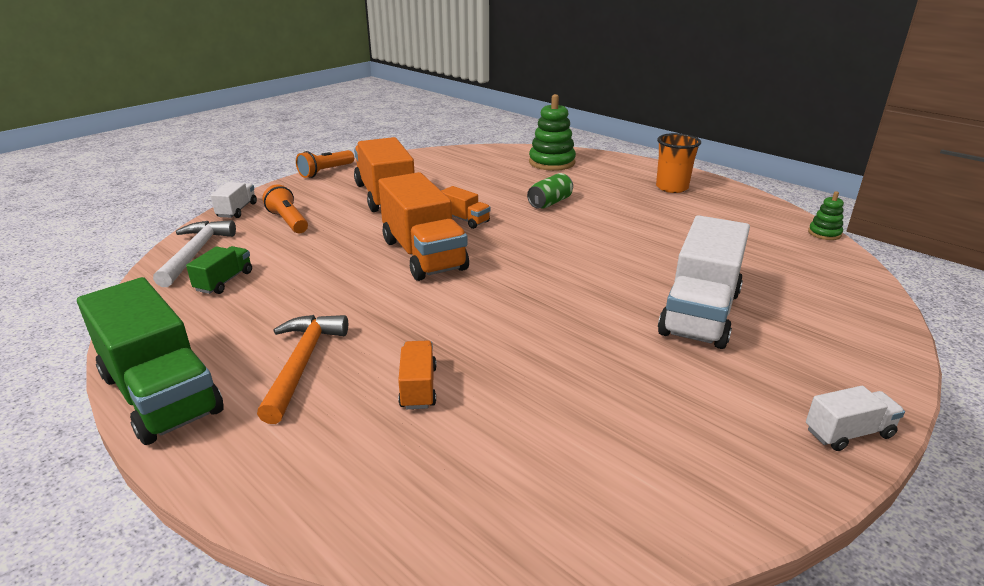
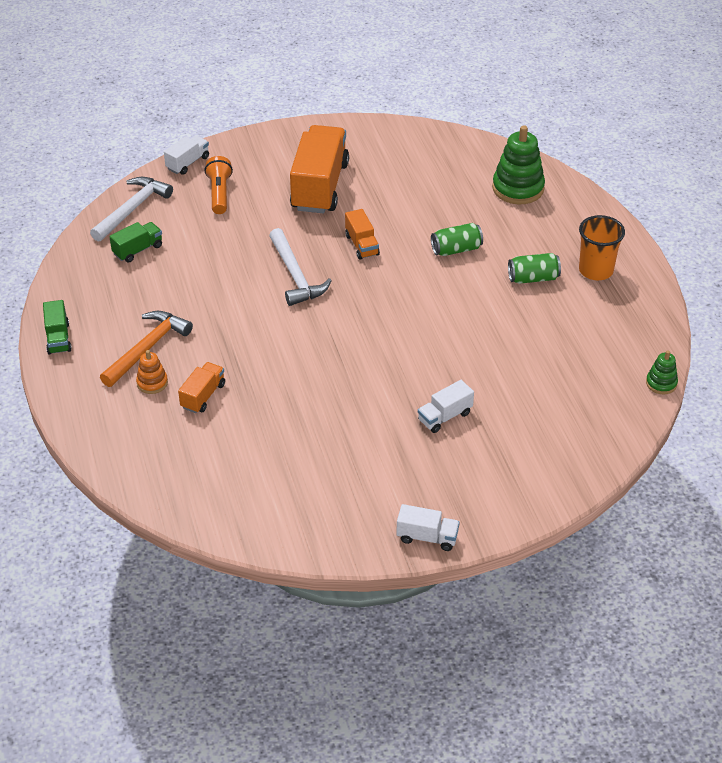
camera: 30 degrees right, 15 degrees up
(161, 394) = (58, 338): green truck -> green truck, size x0.47
(325, 172) = (292, 129): orange flashlight -> none
(337, 397) = (152, 383): none -> orange stacking toy
(423, 254) = (295, 275): orange truck -> white hammer
(633, 203) = (533, 278): none -> green can
(700, 313) = (445, 417): white truck -> white truck, size x0.47

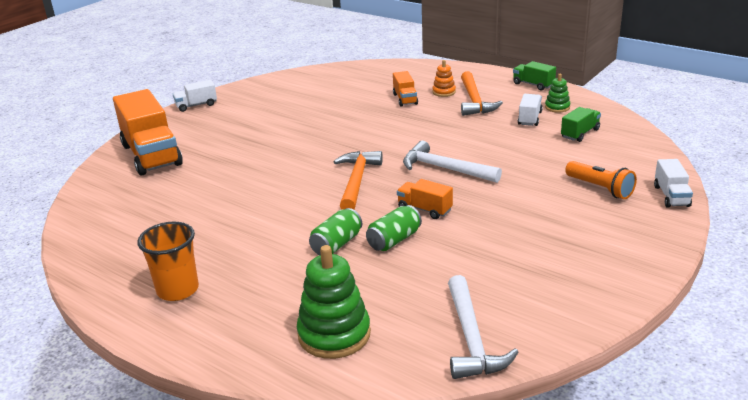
camera: 145 degrees right, 15 degrees down
(132, 209) = (636, 150): white hammer -> white hammer (471, 338)
(138, 250) = (580, 133): green truck -> green truck turned 150 degrees counterclockwise
(319, 186) = (532, 234): orange truck -> orange truck (151, 155)
(379, 303) = (356, 181): none -> orange hammer
(445, 417) = (234, 148): white truck -> white truck (529, 118)
(533, 278) = (239, 254): green can -> green can (394, 240)
(661, 383) = (65, 230): green stacking toy -> green stacking toy (557, 107)

